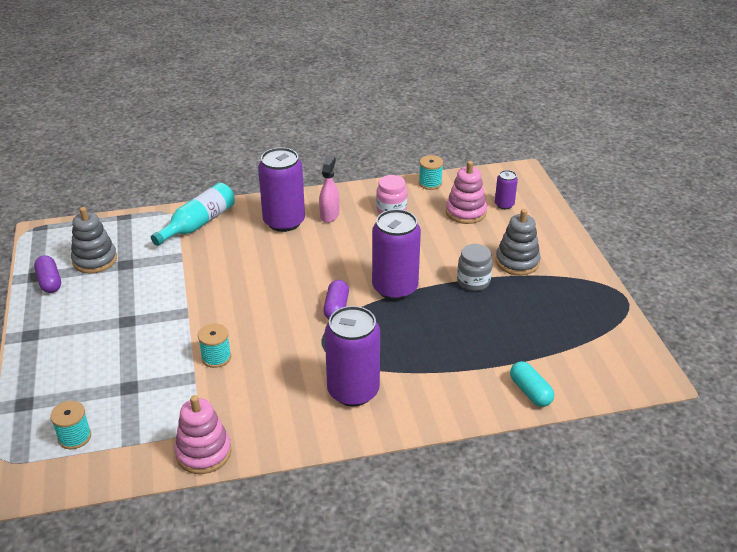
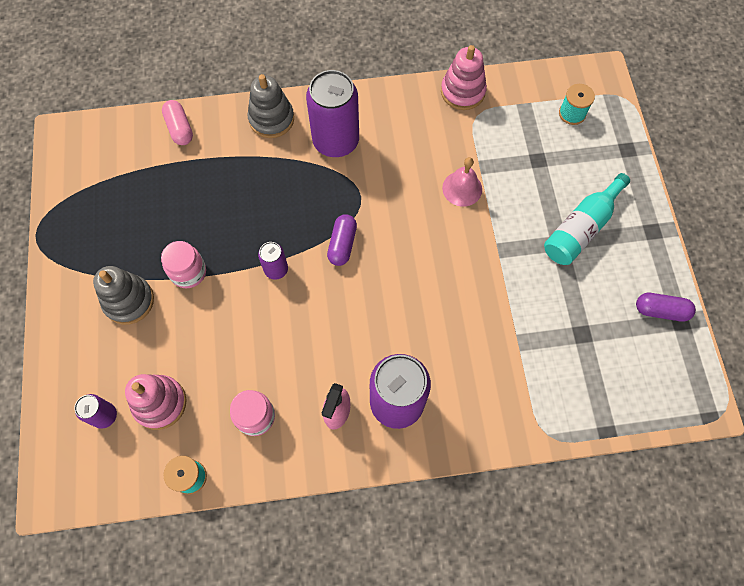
camera: 175 degrees left, 30 degrees up
(50, 282) = (660, 311): purple capsule -> purple capsule turned 60 degrees counterclockwise
(95, 260) = (620, 345): grey stacking toy -> grey stacking toy (271, 119)
(198, 223) = (506, 408): turquoise bottle -> turquoise bottle (581, 228)
(216, 357) = (462, 188): turquoise spool -> pink bell
(395, 288) = (276, 269): purple can -> purple can, size x0.49
(473, 282) = (188, 272): grey jar -> pink jar
(530, 392) = (180, 128): turquoise capsule -> pink capsule

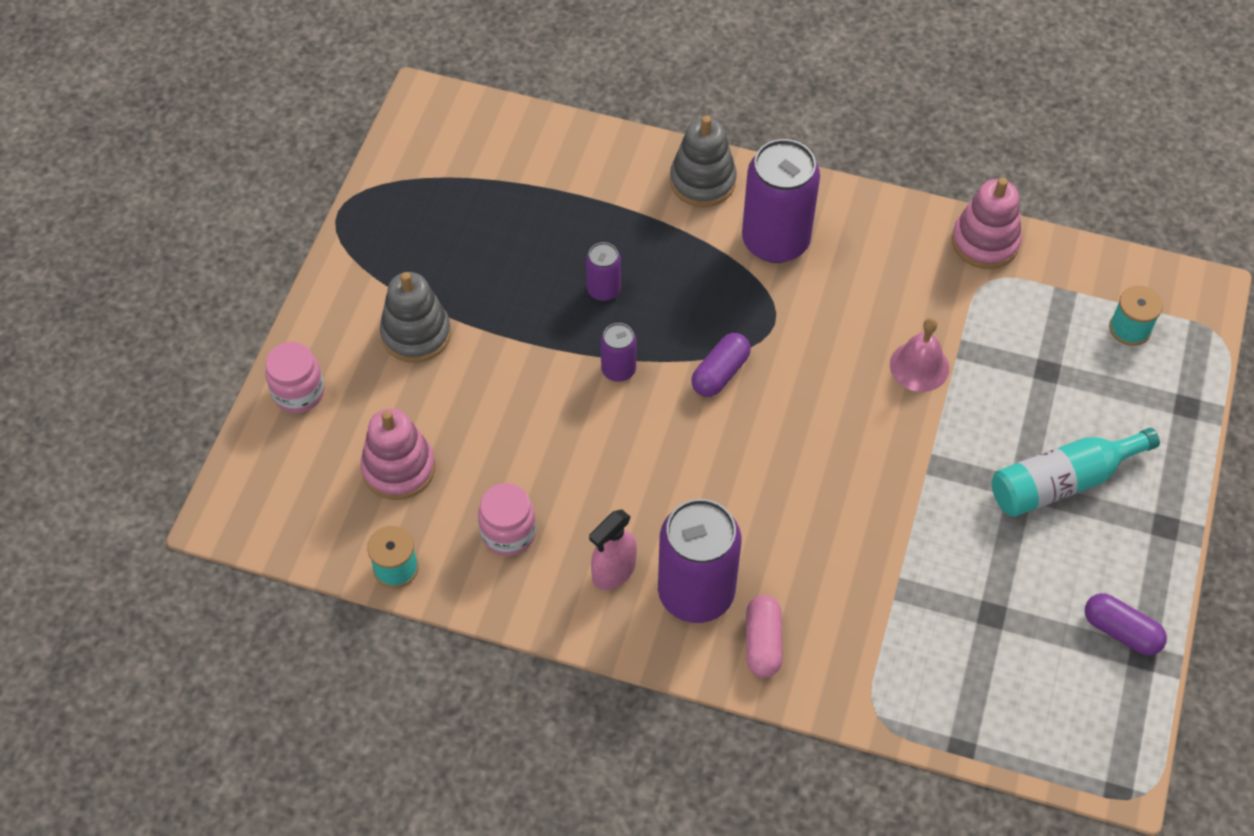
camera: 25 degrees right, 10 degrees down
(104, 416) = (326, 455): purple can -> purple can (603, 290)
(180, 128) = (577, 149): pink capsule -> pink capsule (763, 643)
(188, 272) = (505, 329): pink jar -> pink jar (298, 392)

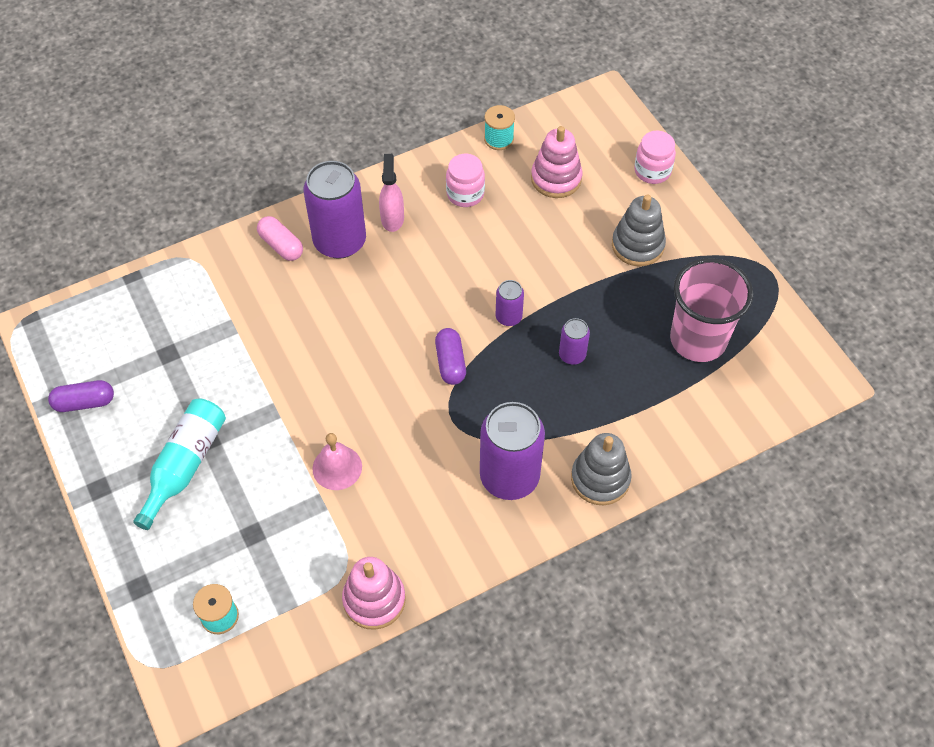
camera: 135 degrees right, 0 degrees up
(480, 213) = (698, 339): none -> pink cup

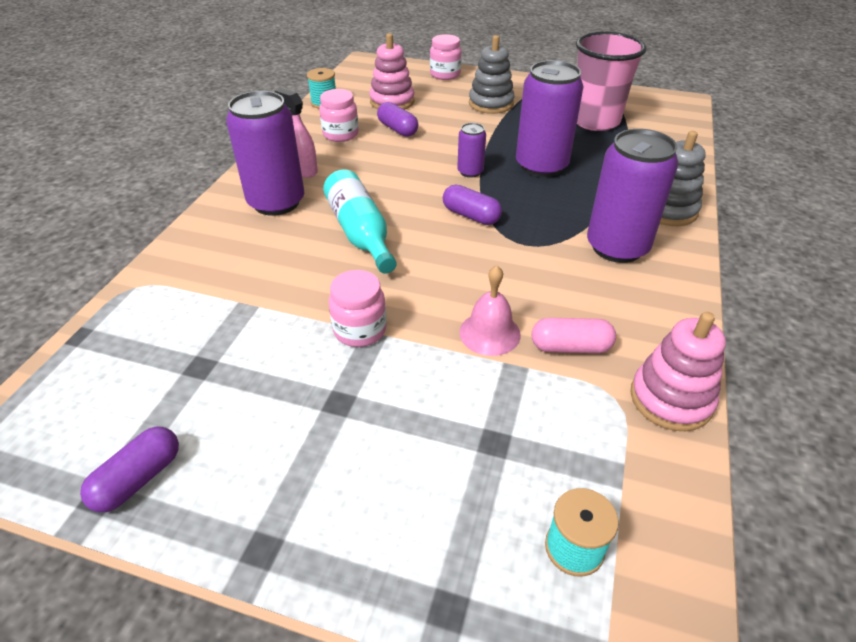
camera: 45 degrees left, 15 degrees down
(185, 465) = (341, 442): turquoise bottle -> turquoise bottle (360, 233)
(271, 400) = (360, 330): none -> pink jar
(281, 245) = (224, 231): pink capsule -> pink capsule (570, 347)
(516, 221) = (397, 129): none -> purple capsule
(572, 355) = (541, 166): purple can -> purple can, size x2.06

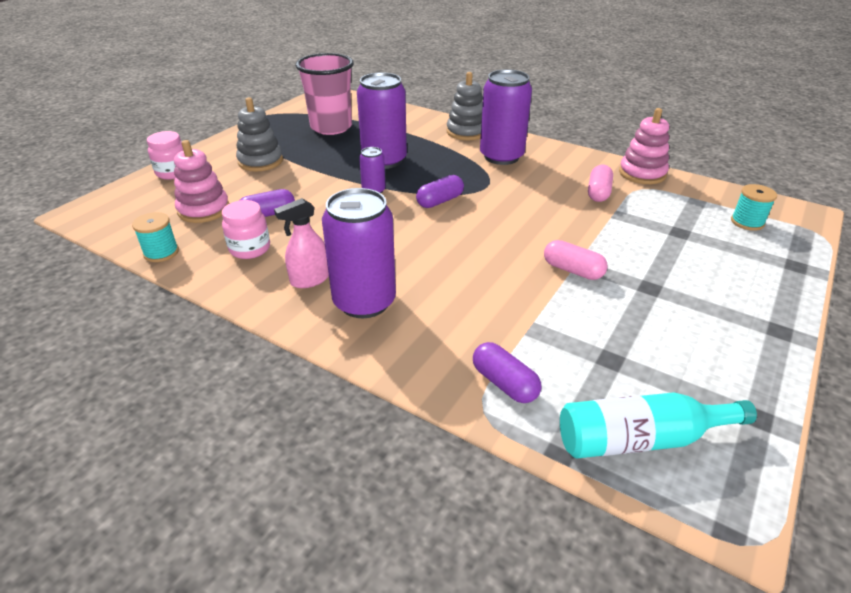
camera: 75 degrees left, 5 degrees down
(138, 479) = (735, 394): purple capsule -> purple capsule (504, 383)
(360, 233) = (442, 256): turquoise bottle -> turquoise bottle (640, 439)
(360, 330) = (572, 270): pink jar -> pink capsule
(489, 333) = (582, 217): pink bell -> none

